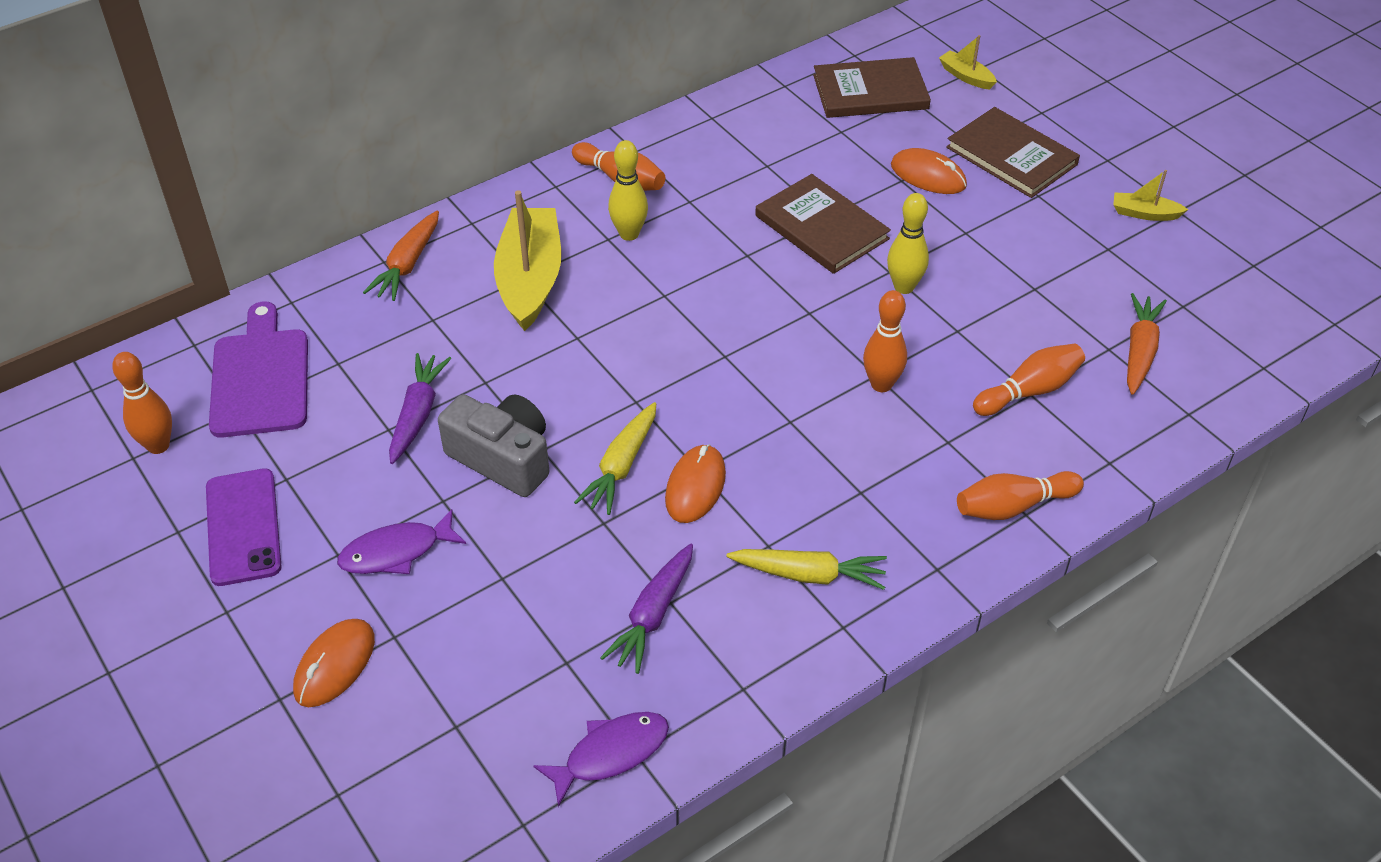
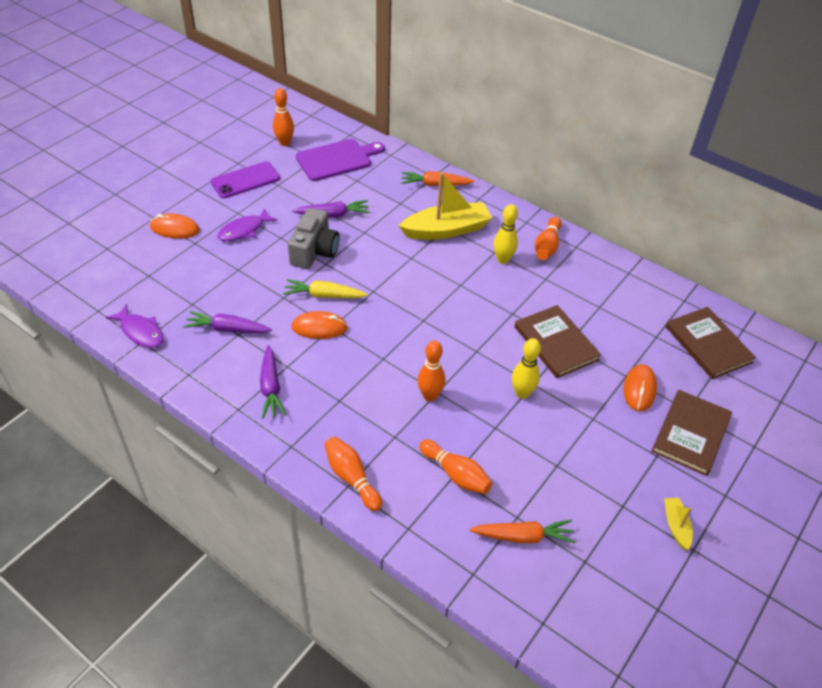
camera: 70 degrees right, 0 degrees up
(396, 552) = (244, 230): purple fish -> purple fish turned 90 degrees counterclockwise
(809, 575) = (271, 387): yellow carrot -> purple carrot
(821, 227) = (556, 343): brown book -> brown book turned 60 degrees counterclockwise
(966, 76) = (764, 395): yellow boat -> none

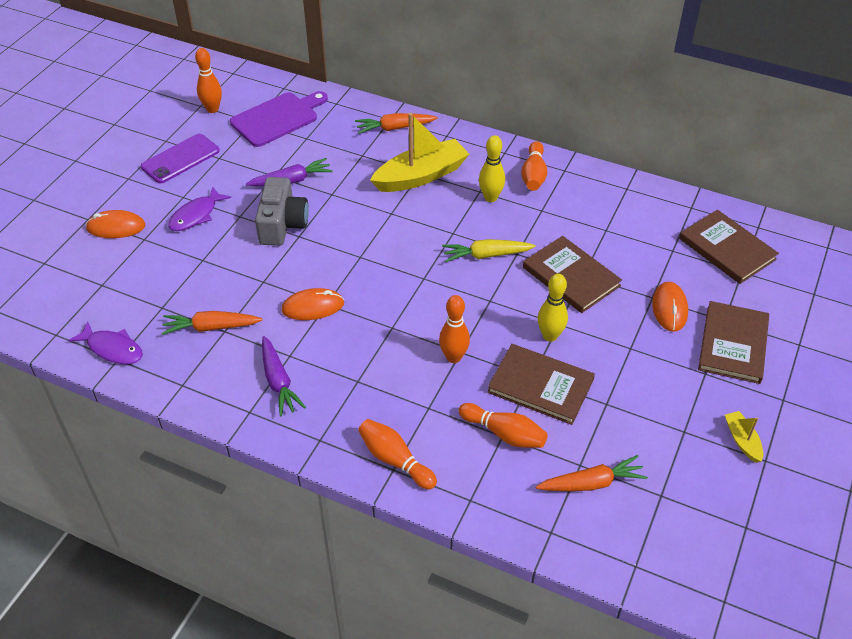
camera: 10 degrees left, 0 degrees up
(228, 329) = (211, 327): purple carrot -> orange carrot
(324, 295) = (307, 271): yellow carrot -> yellow carrot (486, 255)
(501, 437) = (540, 386): none -> brown book

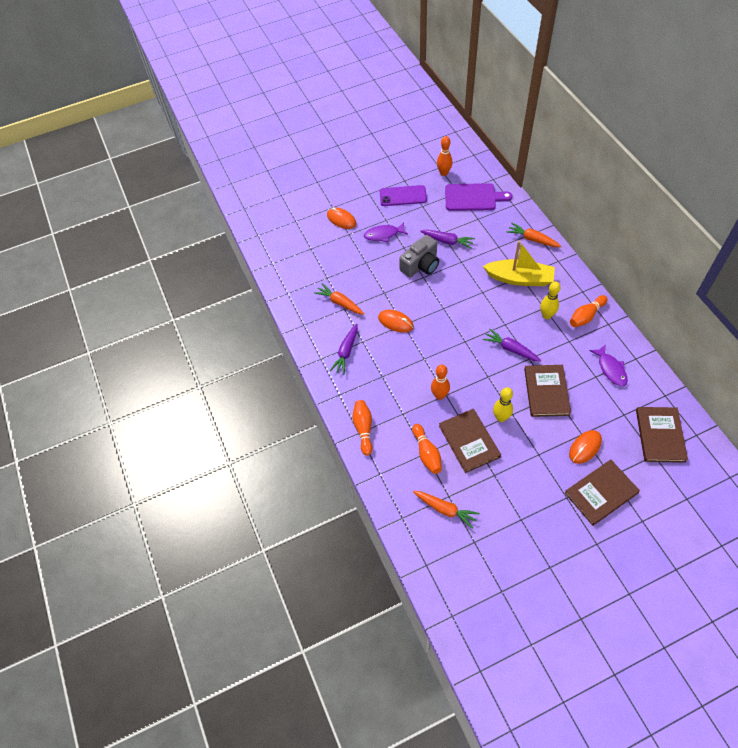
camera: 45 degrees right, 10 degrees up
(112, 349) = (289, 286): purple fish -> purple fish (611, 369)
(486, 255) = (511, 349): yellow carrot -> purple carrot
(742, 440) = (548, 547): yellow boat -> none

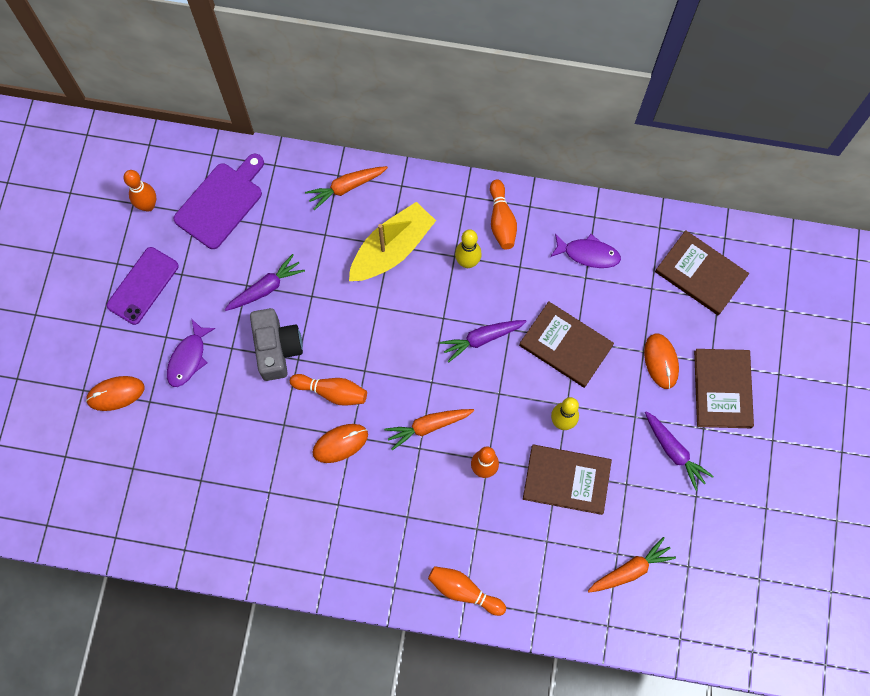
camera: 60 degrees left, 15 degrees up
(340, 303) = (255, 492): orange carrot -> orange carrot (428, 426)
(346, 352) = (338, 536): purple carrot -> purple carrot (674, 451)
(426, 453) = (548, 539): orange bowling pin -> orange bowling pin (332, 392)

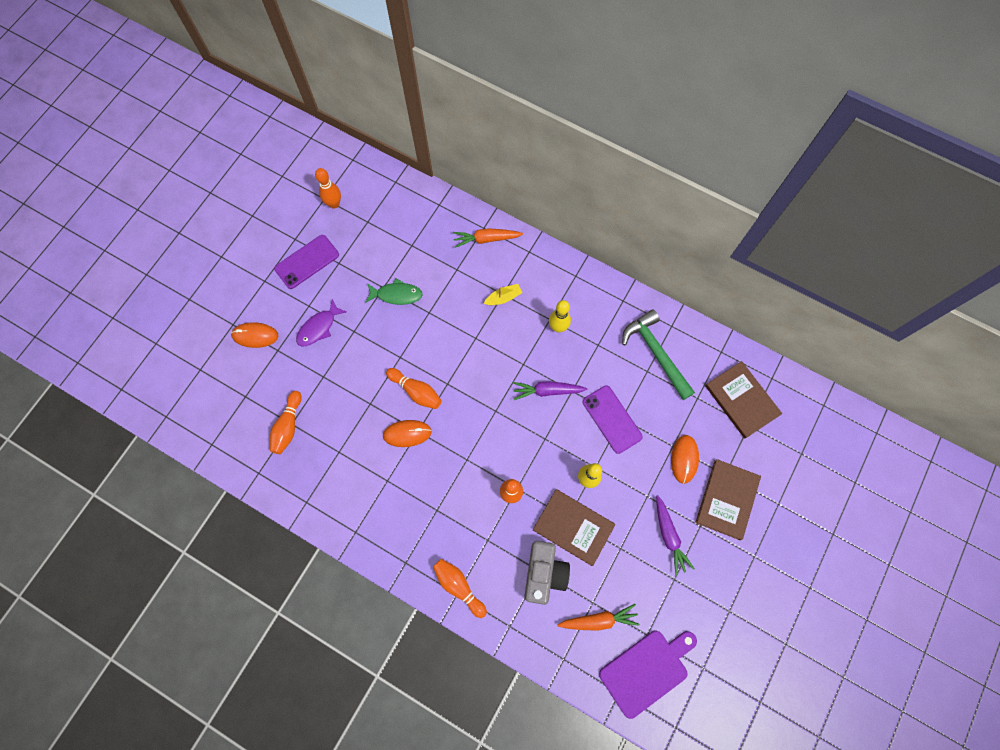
camera: 20 degrees right, 0 degrees up
(221, 203) = (388, 219): purple cutting board -> purple cutting board (646, 670)
(266, 288) = (396, 294): purple carrot -> green fish
(277, 348) = (387, 343): grey camera -> grey camera (544, 573)
(392, 249) = (503, 298): yellow boat -> yellow boat, size x0.46
(428, 426) = (480, 444): orange carrot -> none
(501, 221) = (596, 304): orange bowling pin -> orange bowling pin (288, 426)
(565, 345) = (612, 419): brown book -> purple phone
(588, 254) = (656, 353): purple fish -> green hammer

